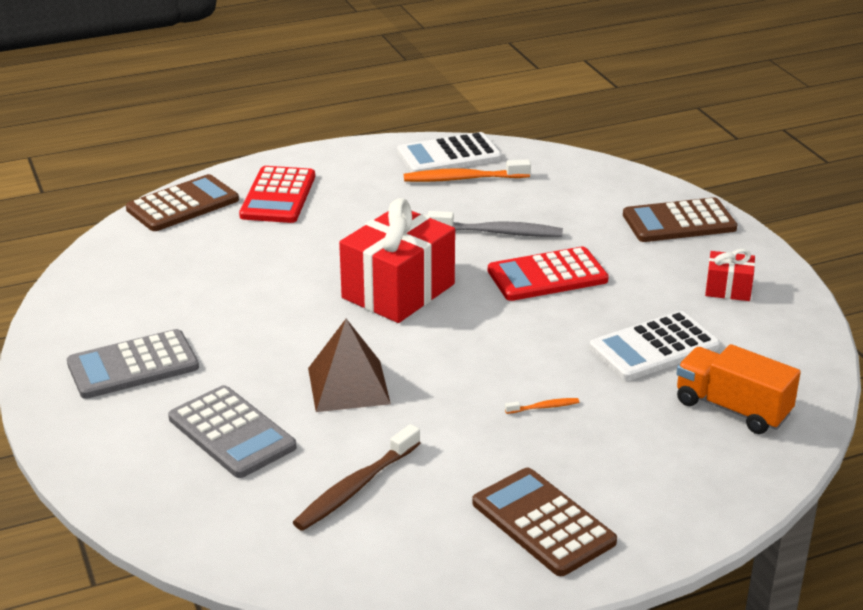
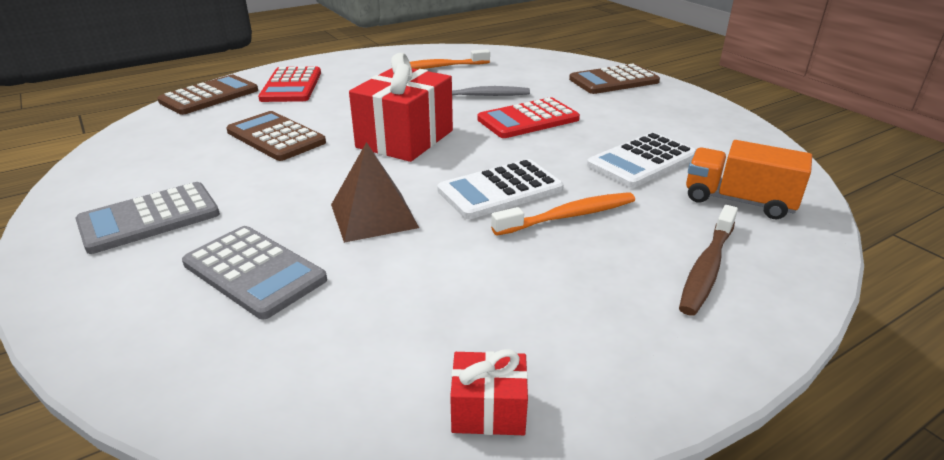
camera: 10 degrees left, 0 degrees up
(355, 487) = (399, 314): brown toothbrush -> brown toothbrush (707, 267)
(449, 156) = (424, 55): white calculator -> white calculator (500, 190)
(543, 523) = (618, 329): brown calculator -> brown calculator (275, 137)
(544, 407) = (568, 216): orange toothbrush -> orange toothbrush, size x2.13
(728, 289) = (677, 117): red gift -> red gift (488, 410)

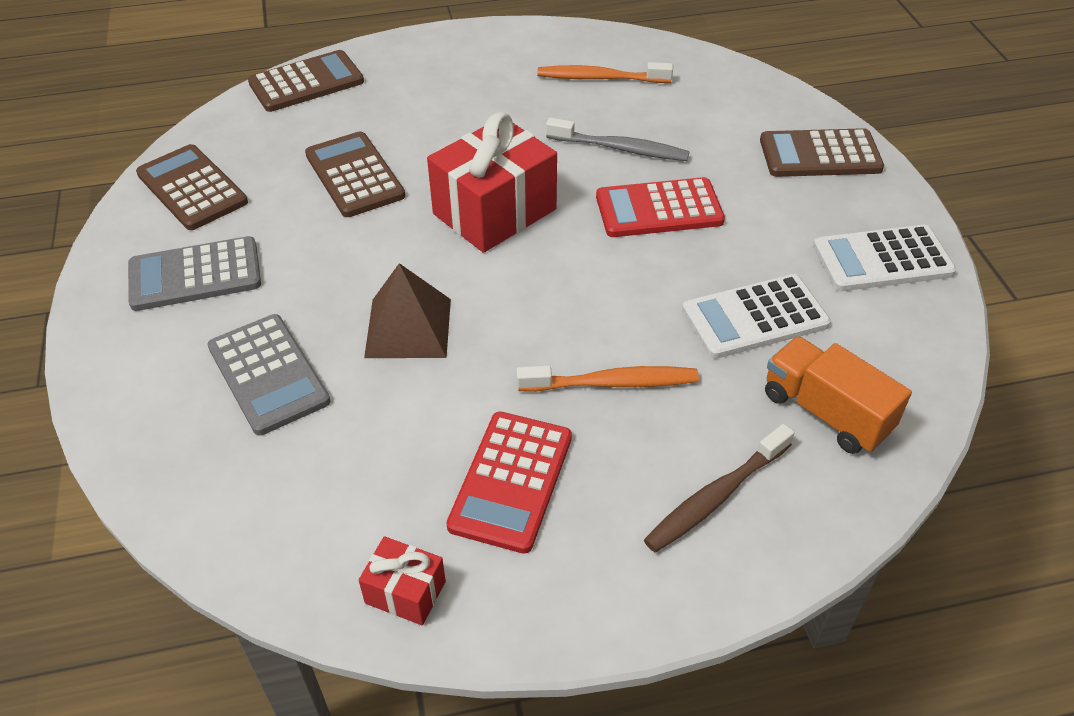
camera: 20 degrees right, 15 degrees up
(126, 166) = (192, 188): none -> brown calculator
(292, 86) = (404, 81): red calculator -> red calculator (511, 481)
(500, 190) = (559, 324): white calculator -> white calculator (882, 260)

